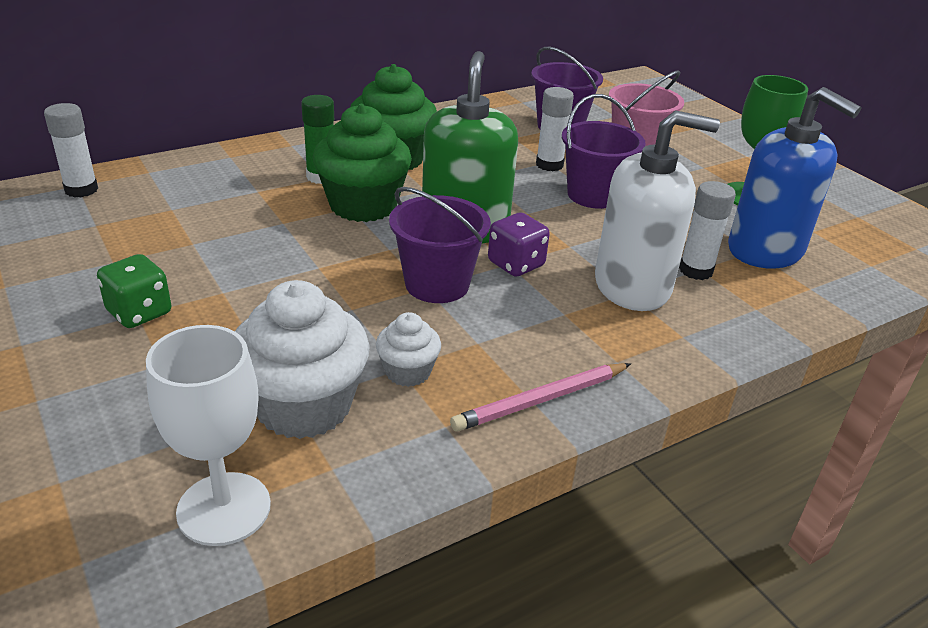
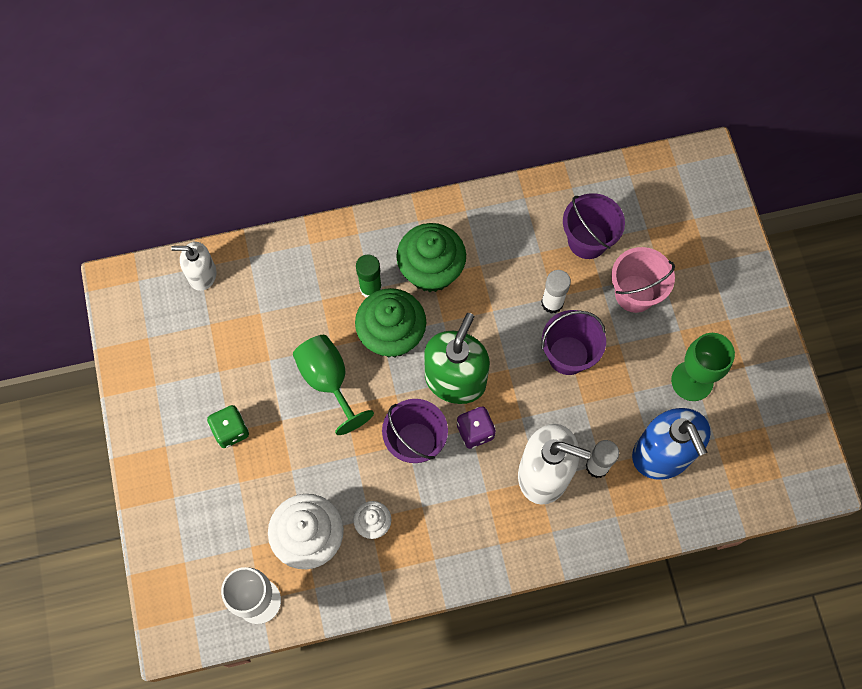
camera: 20 degrees right, 35 degrees up
(81, 190) = (202, 275): white glue stick -> white soap dispenser
(287, 249) = (328, 381): none -> green goblet
(541, 400) = (440, 566): pink pencil -> none

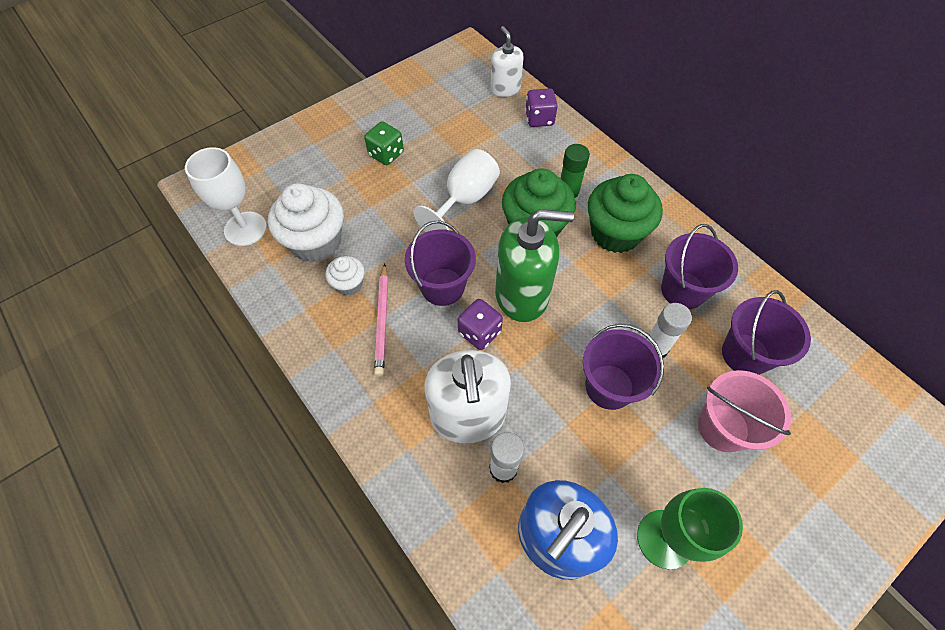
camera: 65 degrees right, 10 degrees down
(262, 263) = (539, 119): none -> purple dice
(328, 381) = (465, 200): green goblet -> white goblet
(426, 508) = (382, 321): none -> pink pencil
(512, 250) = (683, 290): none -> purple bucket

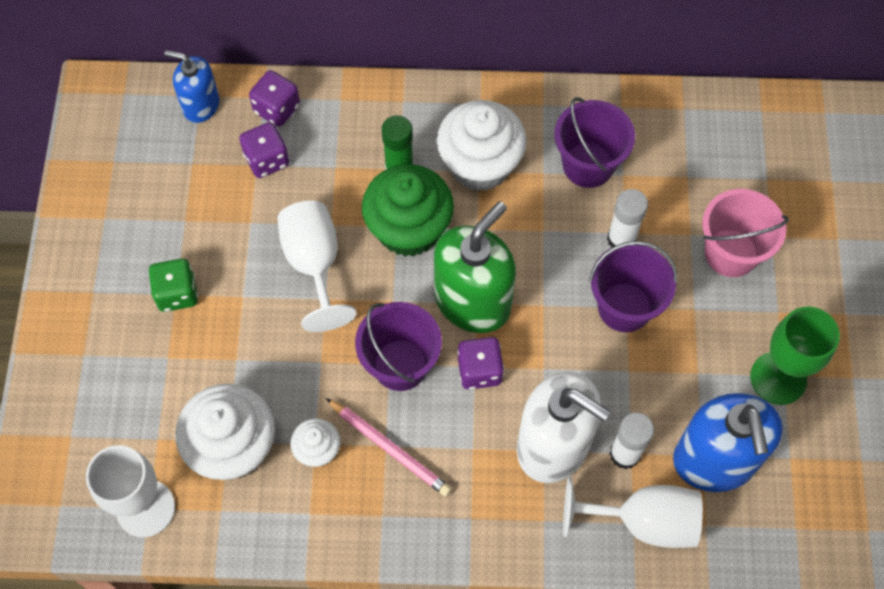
camera: 50 degrees left, 5 degrees up
(463, 521) = (643, 521): none -> white goblet
(504, 136) = (267, 160): none -> purple dice
(505, 89) = (201, 105): white soap dispenser -> blue soap dispenser
(615, 233) = (480, 165): green cupcake -> white cupcake
(745, 354) = (686, 175): purple bucket -> none

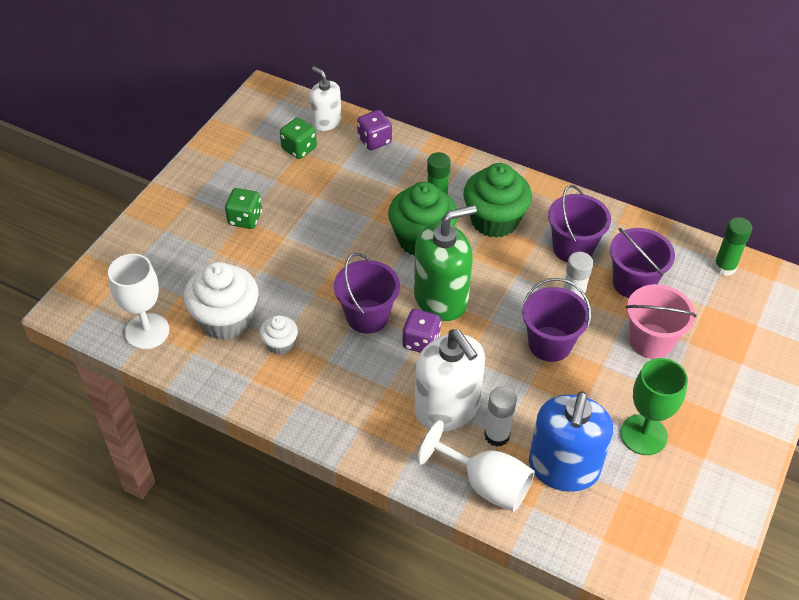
camera: 25 degrees right, 15 degrees down
(188, 160) = (299, 149): none -> green dice
(201, 105) = (326, 121): blue soap dispenser -> white soap dispenser
(267, 160) = (350, 166): purple dice -> none
(314, 264) = (345, 236): white goblet -> none
(389, 448) = (329, 363): pink pencil -> none
(480, 165) = (494, 220): white cupcake -> green cupcake
(676, 183) = (633, 283): none -> purple bucket
(764, 118) = (724, 267): none -> green glue stick

